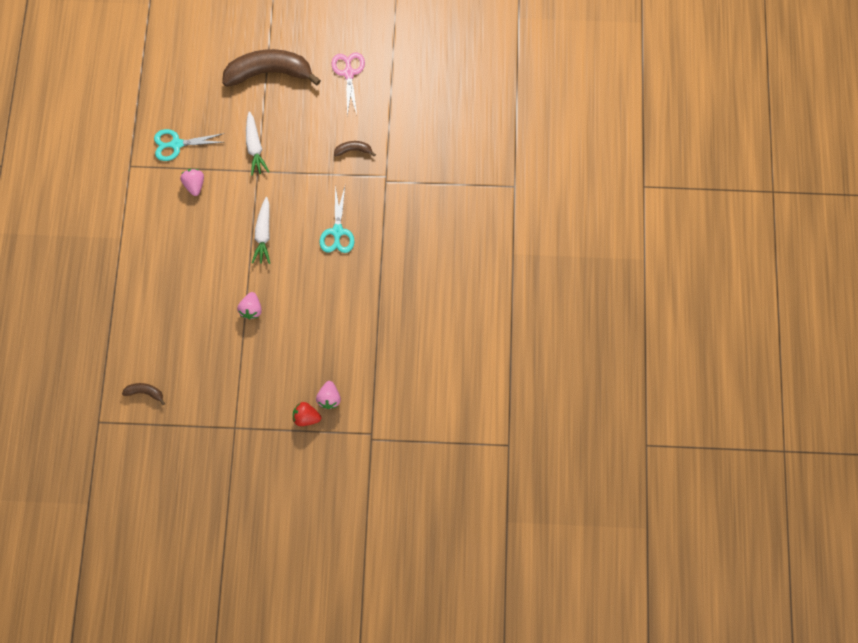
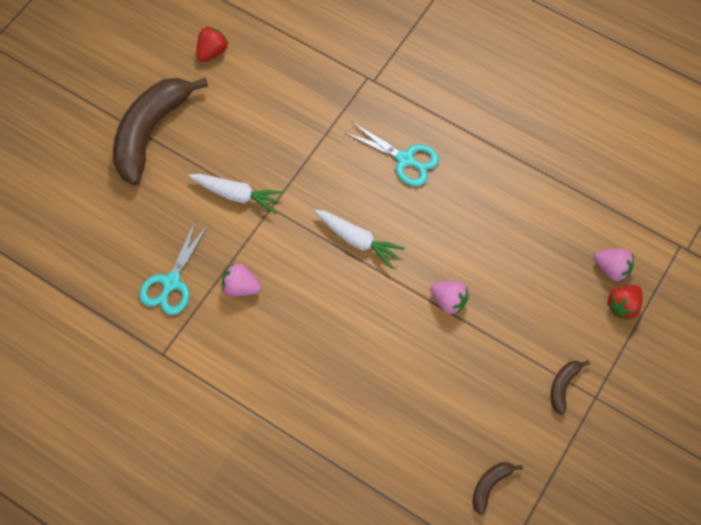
camera: 60 degrees left, 10 degrees down
(349, 73) = (212, 52): pink scissors -> red strawberry
(353, 150) = (312, 93): brown banana -> brown banana (563, 386)

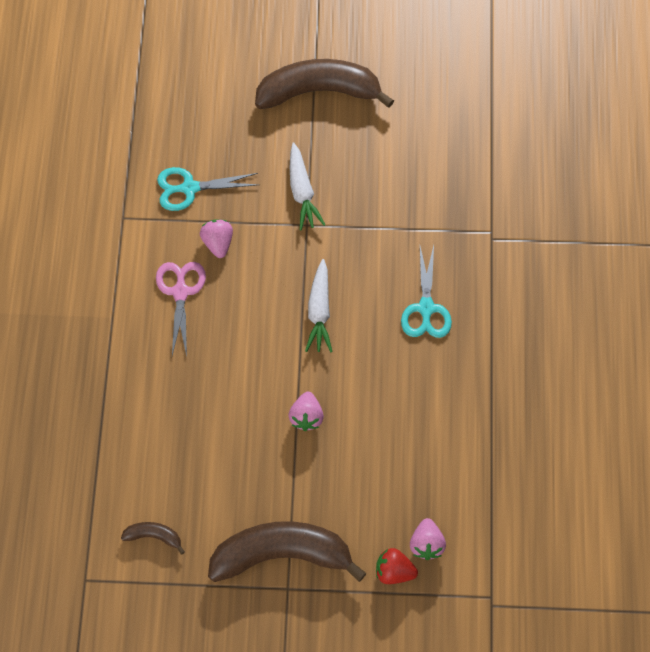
camera: 60 degrees right, 0 degrees up
(212, 52) = (431, 92): red strawberry -> none
(268, 342) = (180, 292): none -> pink scissors
(563, 386) = (281, 554): brown banana -> brown banana, size x2.36

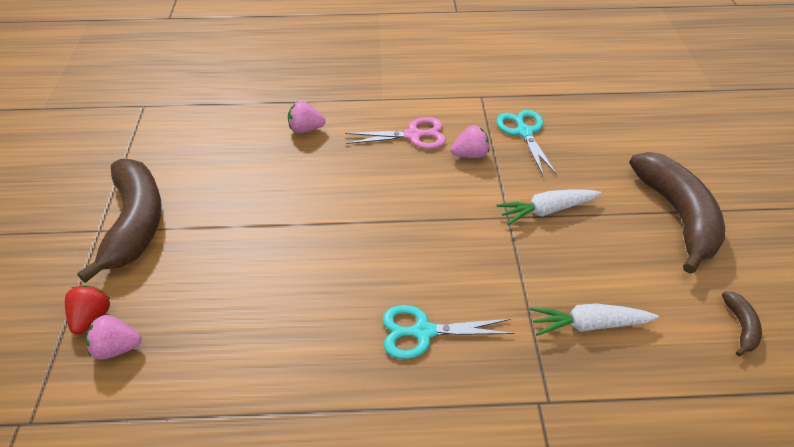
camera: 85 degrees right, 20 degrees down
(154, 536) = (173, 139): brown banana -> brown banana (741, 326)
(306, 417) = (283, 232): pink strawberry -> pink strawberry (305, 129)
(319, 311) = (406, 234): white carrot -> white carrot (588, 325)

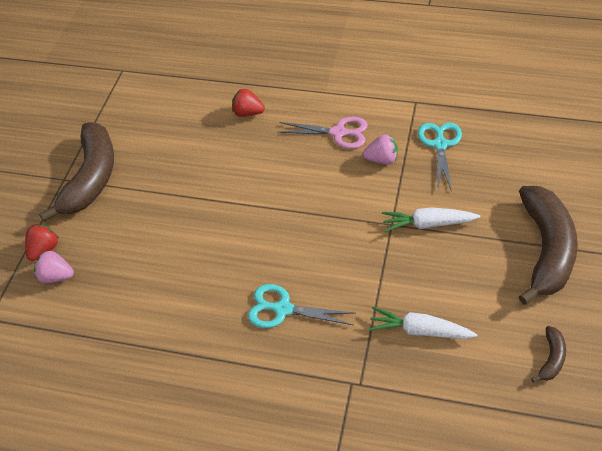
camera: 20 degrees right, 5 degrees up
(305, 129) = (248, 113): pink strawberry -> red strawberry

